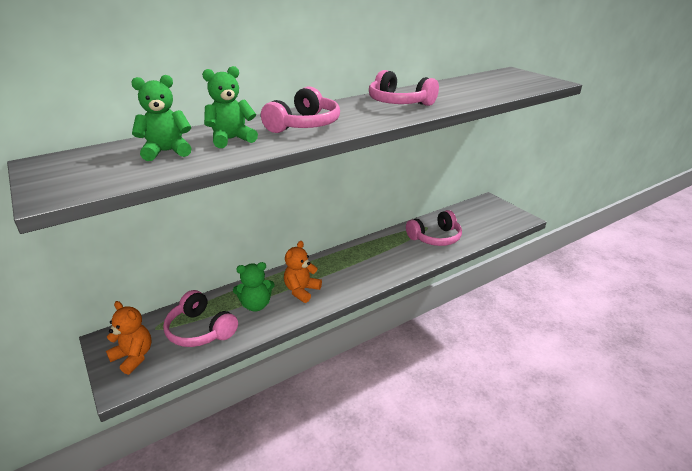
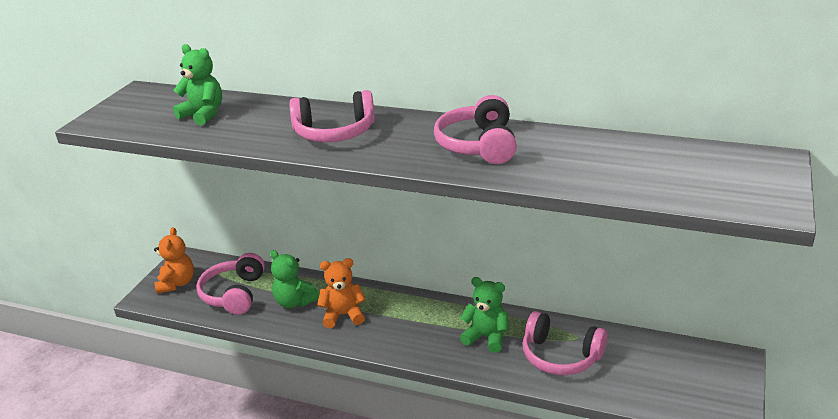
camera: 55 degrees right, 0 degrees up
(231, 139) = (258, 122): green teddy bear -> green teddy bear (486, 337)

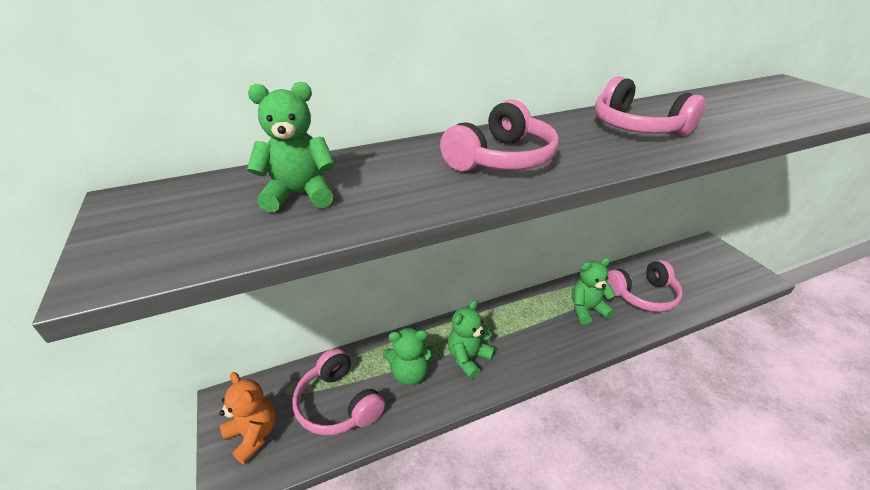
camera: 45 degrees left, 5 degrees up
(343, 315) = (468, 358): orange teddy bear -> green teddy bear

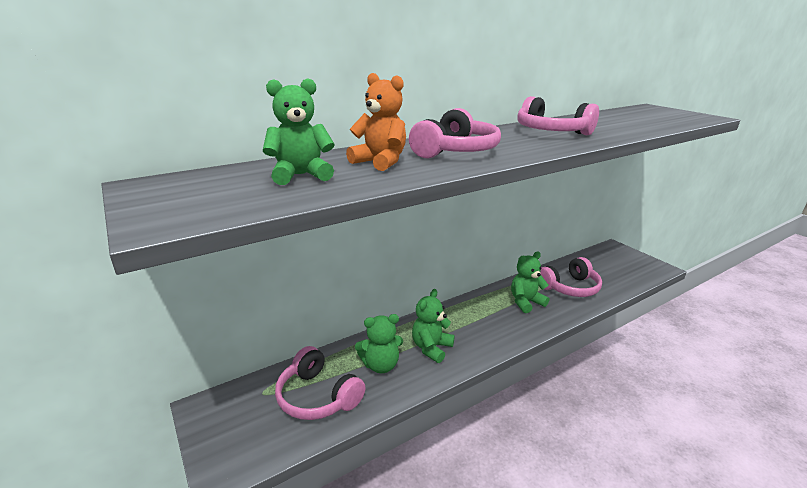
camera: 10 degrees left, 10 degrees down
(253, 434) = (238, 431): orange teddy bear -> orange teddy bear (380, 162)

